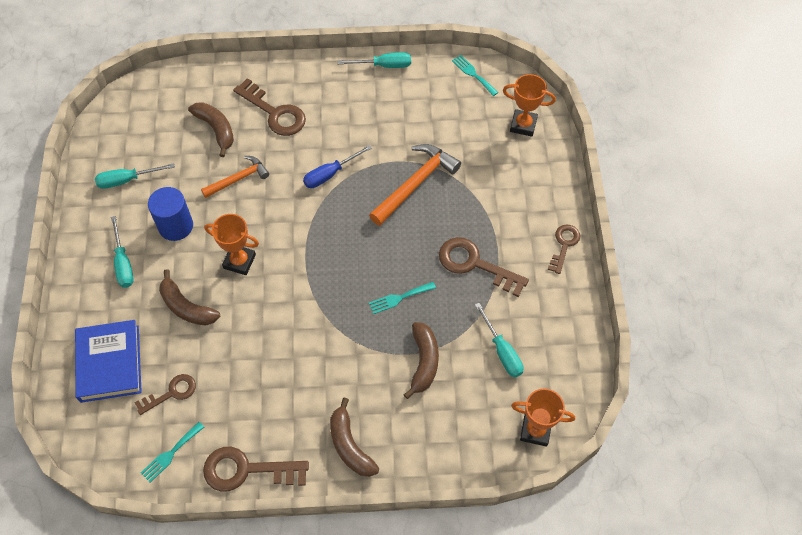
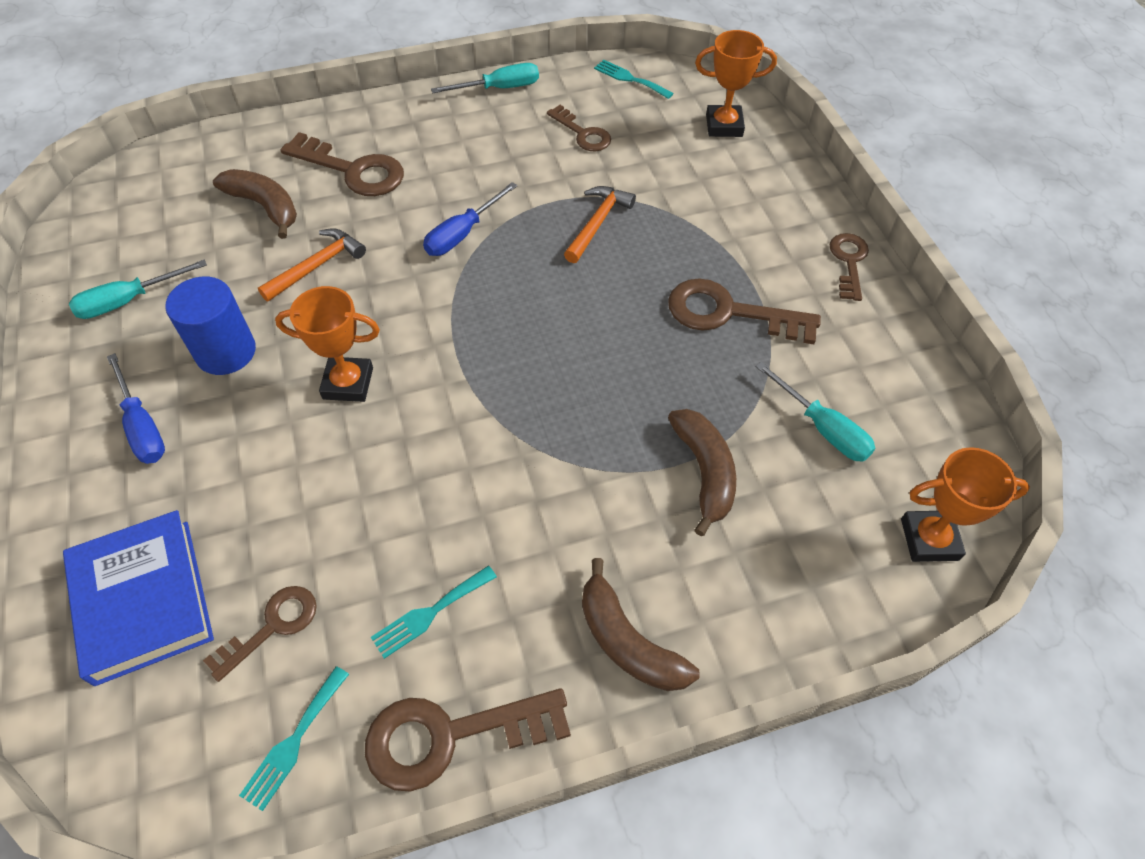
camera: 15 degrees left, 5 degrees down
(123, 263) = (142, 426): turquoise screwdriver -> blue screwdriver
(186, 307) = (270, 473): brown banana -> none
(399, 298) = (629, 384): turquoise fork -> turquoise fork (430, 613)
(415, 183) = (597, 223): orange hammer -> orange hammer, size x0.63
(427, 113) = (583, 134): none -> brown key

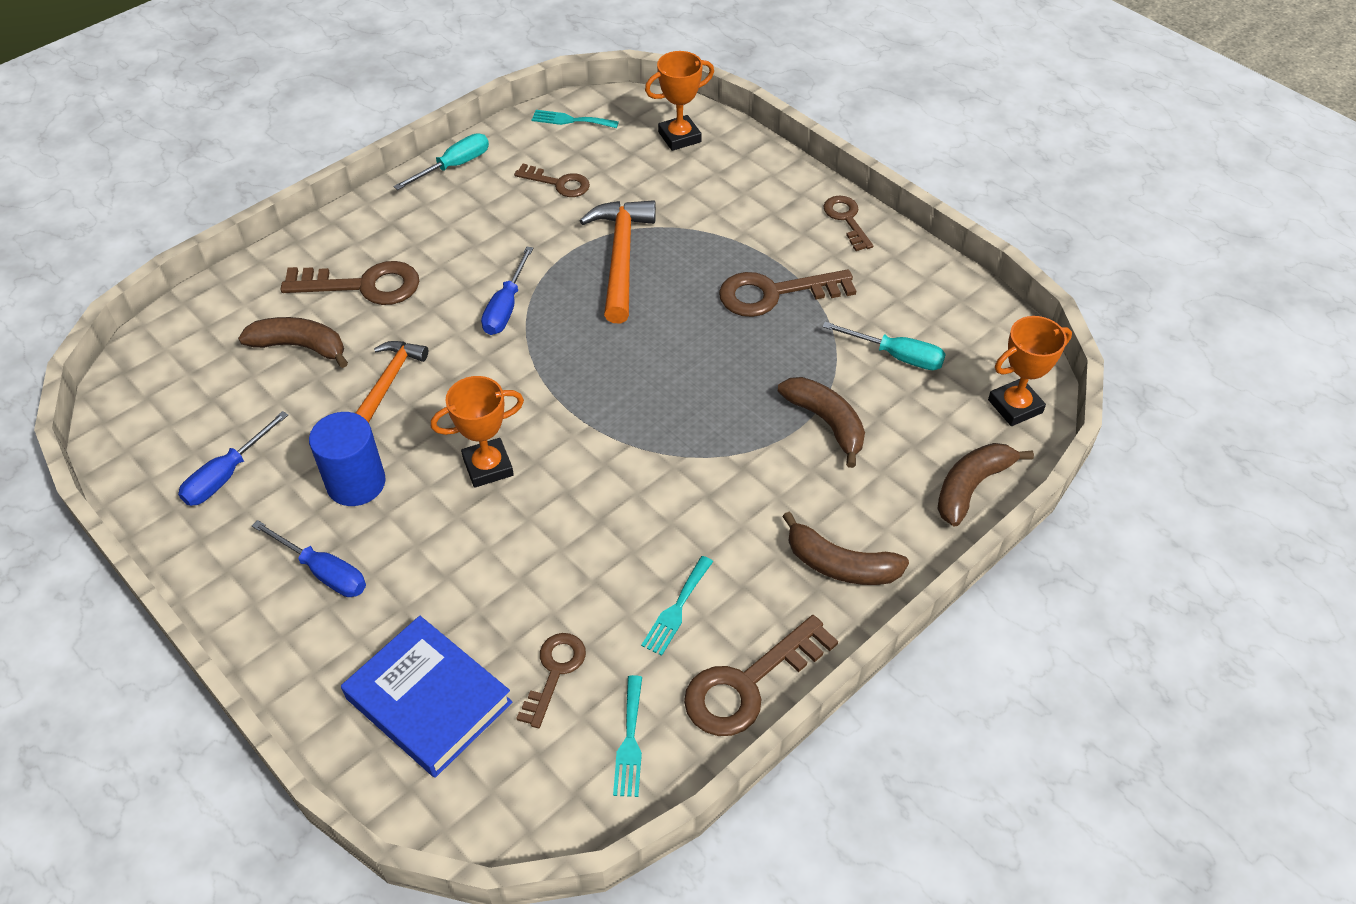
camera: 25 degrees left, 5 degrees down
(128, 301) = (226, 475): turquoise screwdriver -> blue screwdriver
(597, 223) = (620, 257): orange hammer -> orange hammer, size x1.59
(826, 614) = (971, 487): none -> brown banana

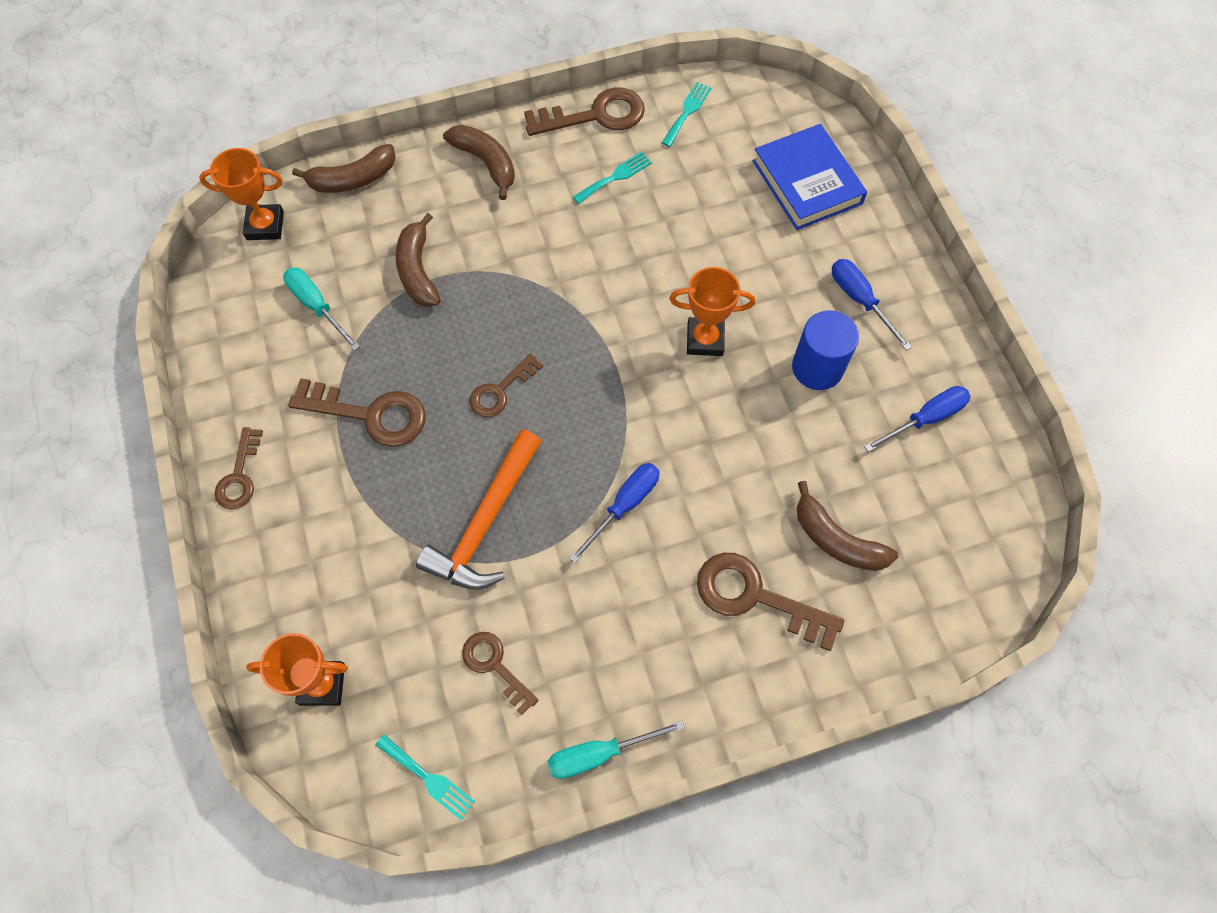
camera: 155 degrees left, 15 degrees up
(389, 381) = (762, 462): orange hammer -> none
(555, 672) = (716, 168): brown key -> brown key (500, 391)

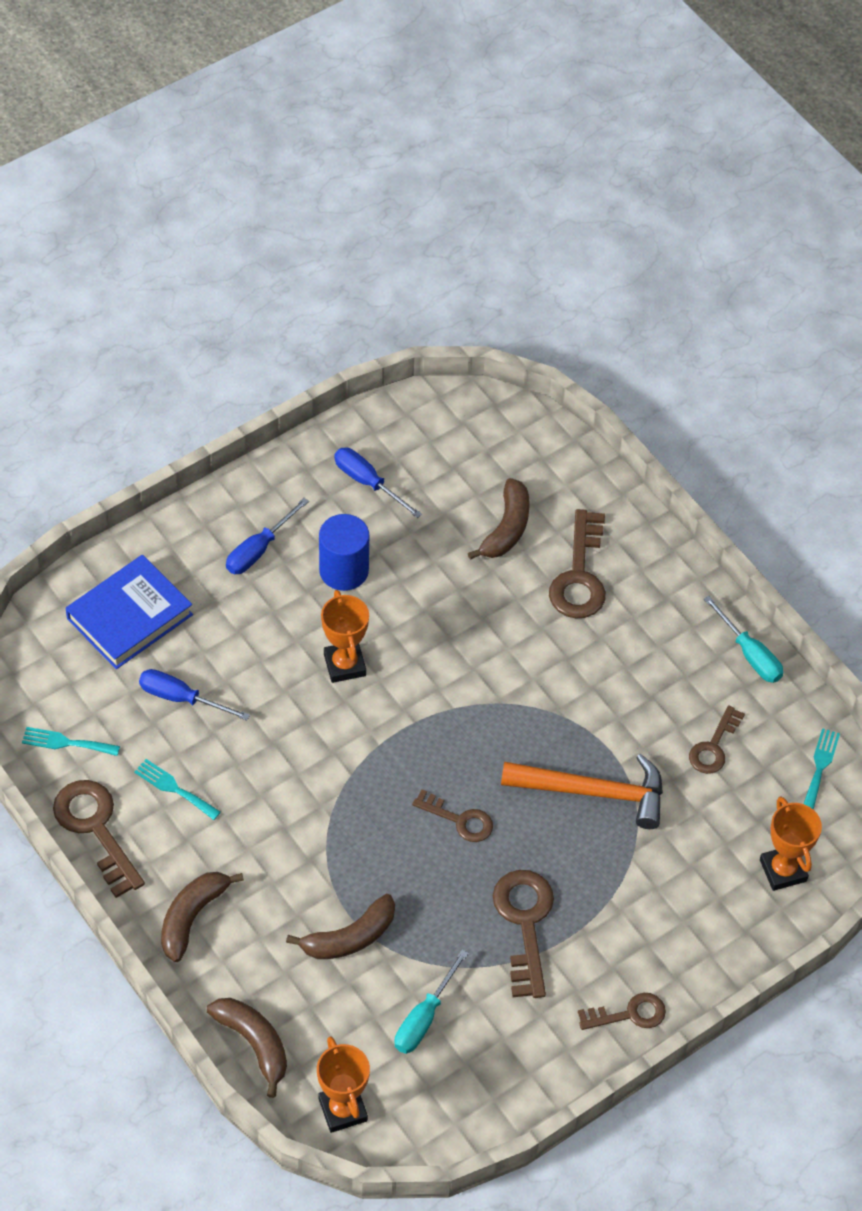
camera: 110 degrees left, 10 degrees down
(624, 505) = (536, 689): blue screwdriver -> blue screwdriver (181, 698)

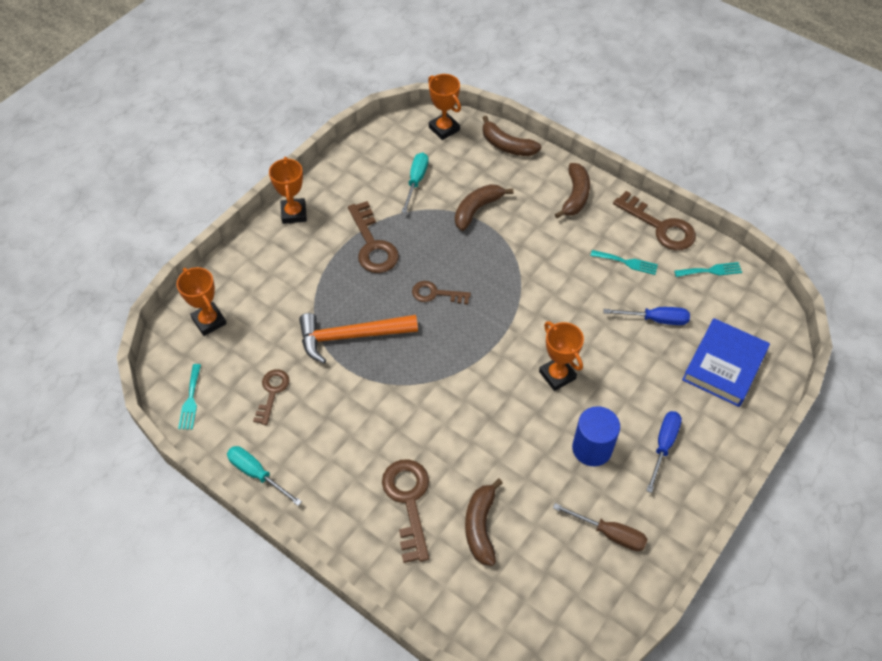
camera: 165 degrees right, 0 degrees up
(367, 482) = (609, 533): blue screwdriver -> brown screwdriver
(629, 1014) = (294, 213): brown key -> orange trophy

